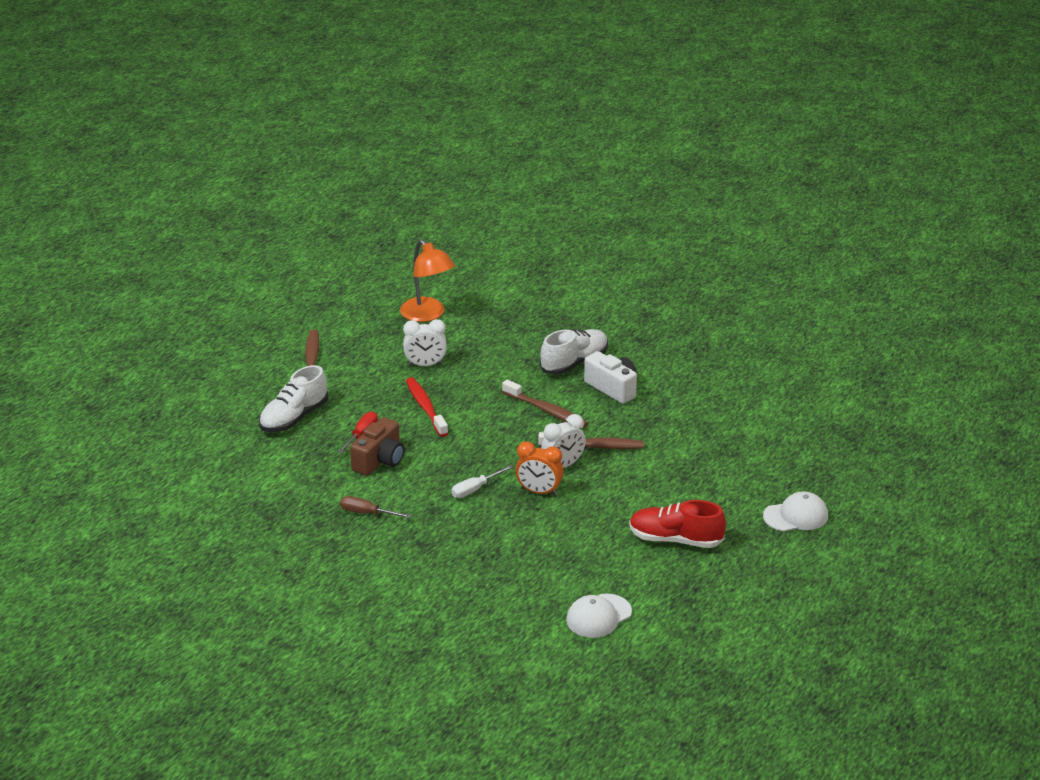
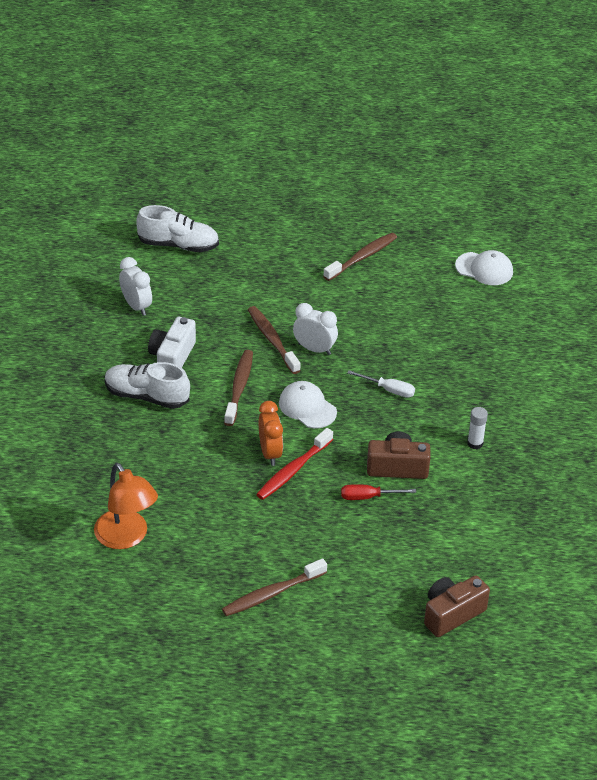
camera: 120 degrees left, 10 degrees up
(207, 432) = (452, 614): none -> brown camera
(294, 418) = (380, 559): white shoe -> white shoe (178, 245)
(367, 513) = (475, 443): brown screwdriver -> white glue stick
(425, 365) = (221, 500): white clock -> white clock (136, 306)
(427, 315) = (126, 537): orange lamp -> orange lamp turned 120 degrees clockwise
(539, 492) = (361, 351): orange clock -> orange clock (270, 453)
(675, 540) = (362, 257): red shoe -> brown toothbrush
(796, 516) = (282, 205): white cap -> white cap (307, 407)

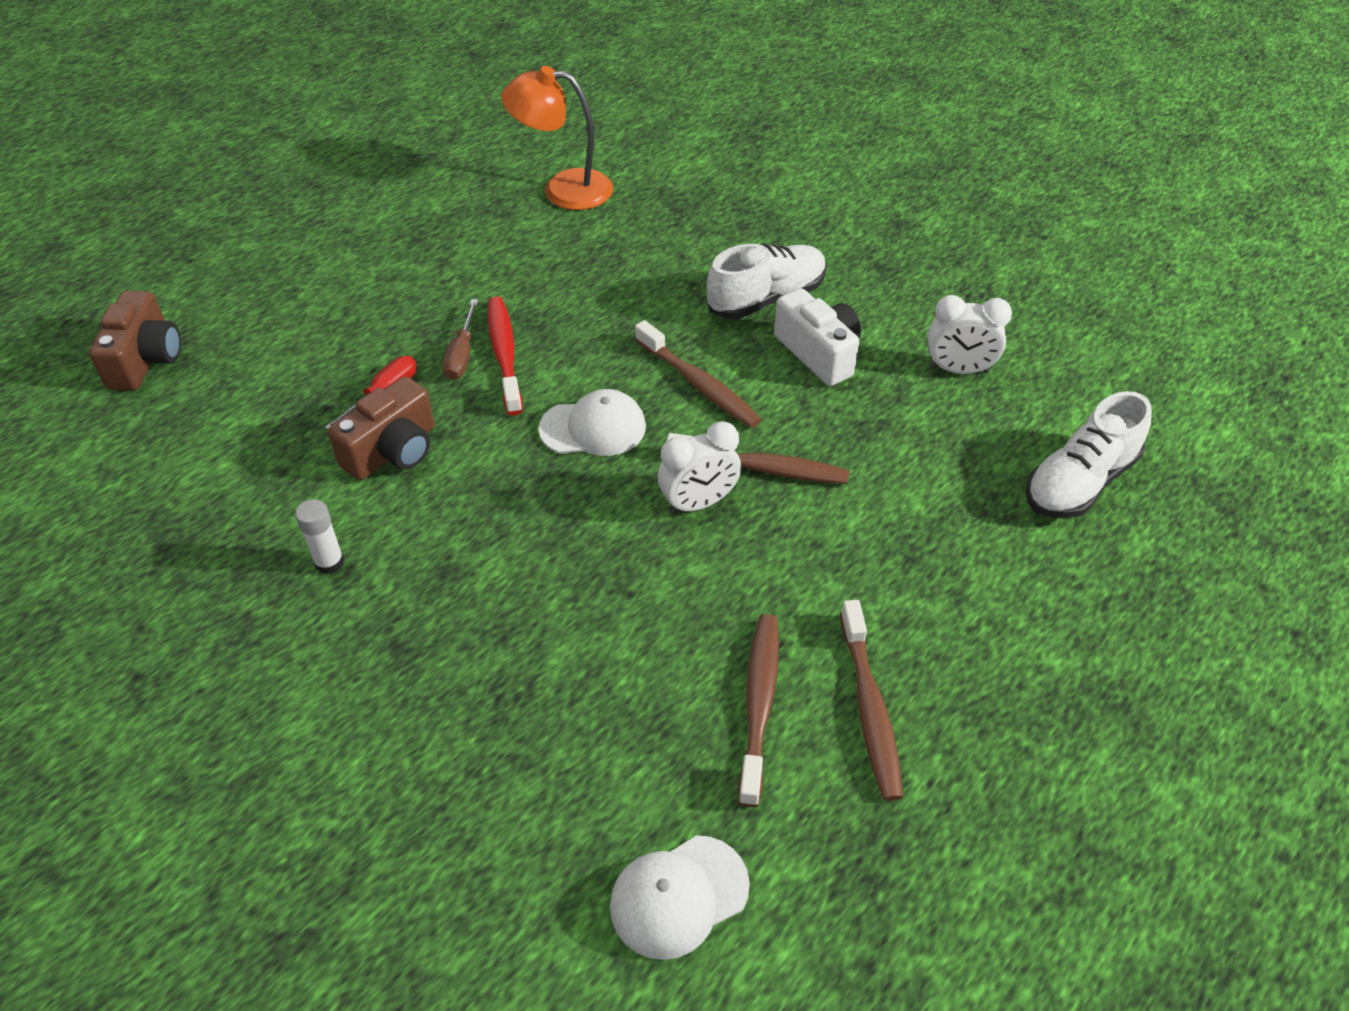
camera: 130 degrees right, 5 degrees up
(270, 453) = (555, 350): orange clock -> none
(271, 594) = (363, 246): brown toothbrush -> brown toothbrush (759, 704)
(311, 486) = (462, 355): none -> brown screwdriver
(388, 390) = (532, 534): white screwdriver -> none

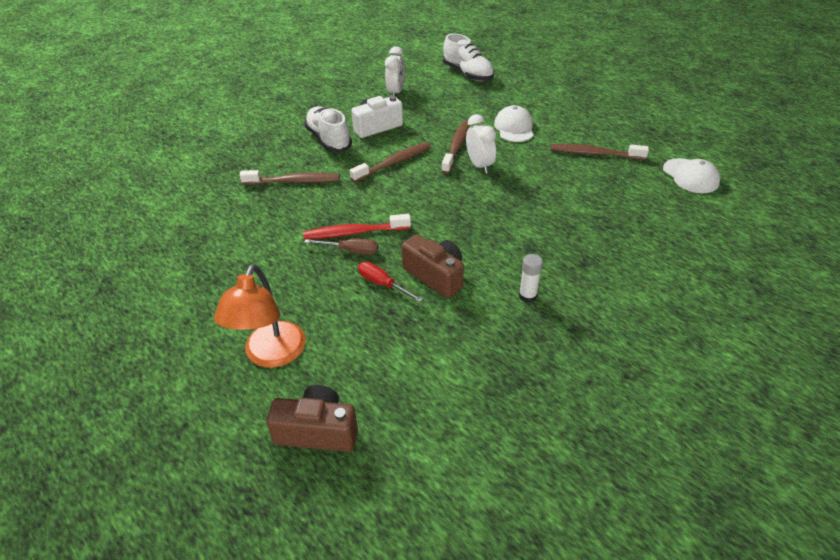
camera: 85 degrees left, 5 degrees down
(563, 189) = (189, 211): orange lamp -> orange lamp (271, 355)
(593, 428) = (423, 198): white cap -> white cap (514, 127)
(869, 709) = (591, 128): brown toothbrush -> brown toothbrush (294, 181)

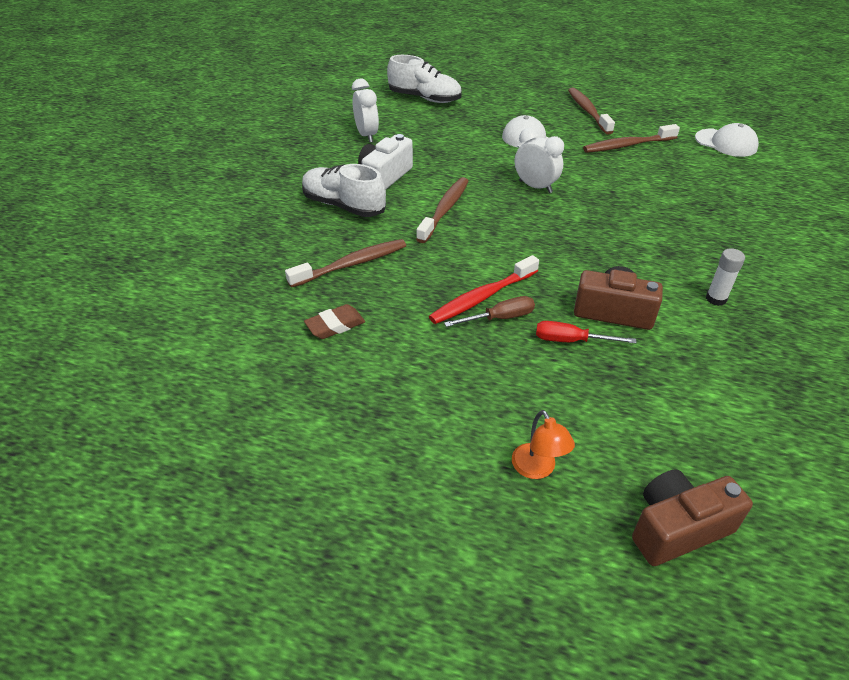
camera: 30 degrees left, 0 degrees up
(244, 218) = (335, 325): none -> brown eraser
(271, 355) = (537, 469): orange lamp -> orange lamp, size x0.54
(456, 147) = (492, 174): brown toothbrush -> brown toothbrush (588, 111)

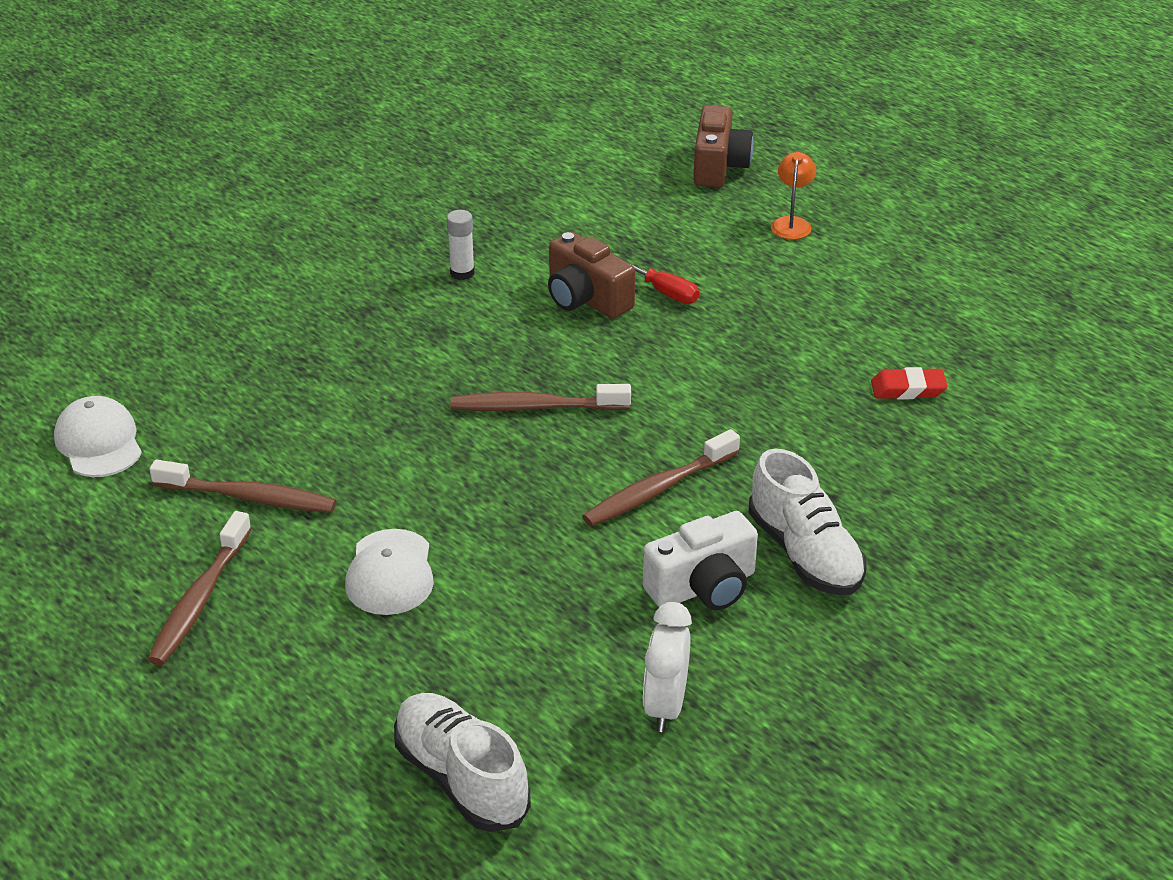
camera: 150 degrees left, 5 degrees down
(335, 325) = (908, 389): brown eraser -> red eraser
(351, 264) = (847, 455): brown toothbrush -> brown toothbrush (535, 407)
(482, 297) = (714, 360): red toothbrush -> none
(500, 318) = (715, 334): brown screwdriver -> none
(535, 187) = (487, 478): white clock -> none
(677, 528) = (718, 166): brown camera -> brown camera turned 90 degrees counterclockwise

